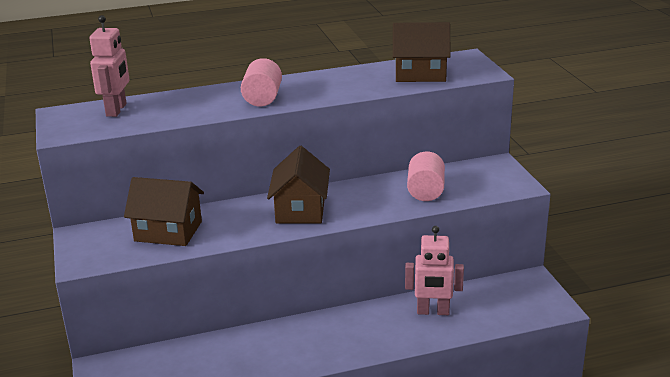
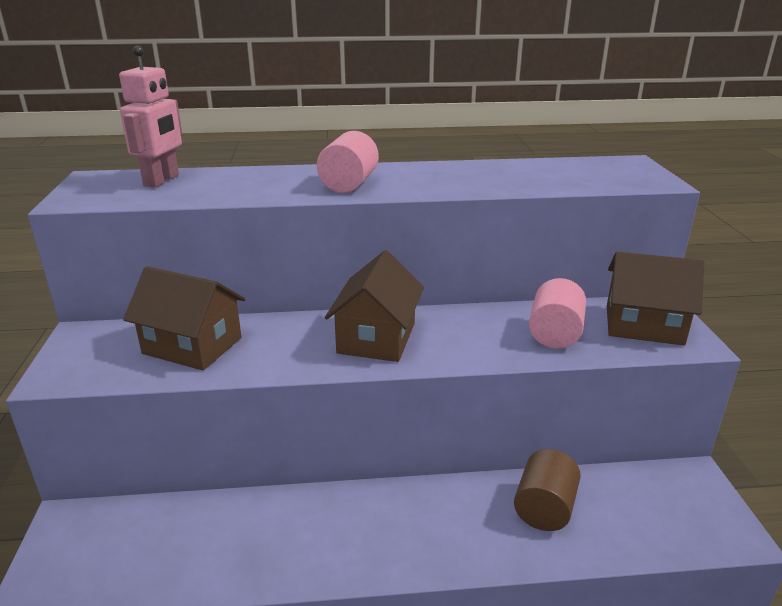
camera: 10 degrees right, 0 degrees up
(420, 73) = (566, 175): brown house -> brown house (644, 325)
(433, 312) = (544, 508): pink robot -> brown cylinder

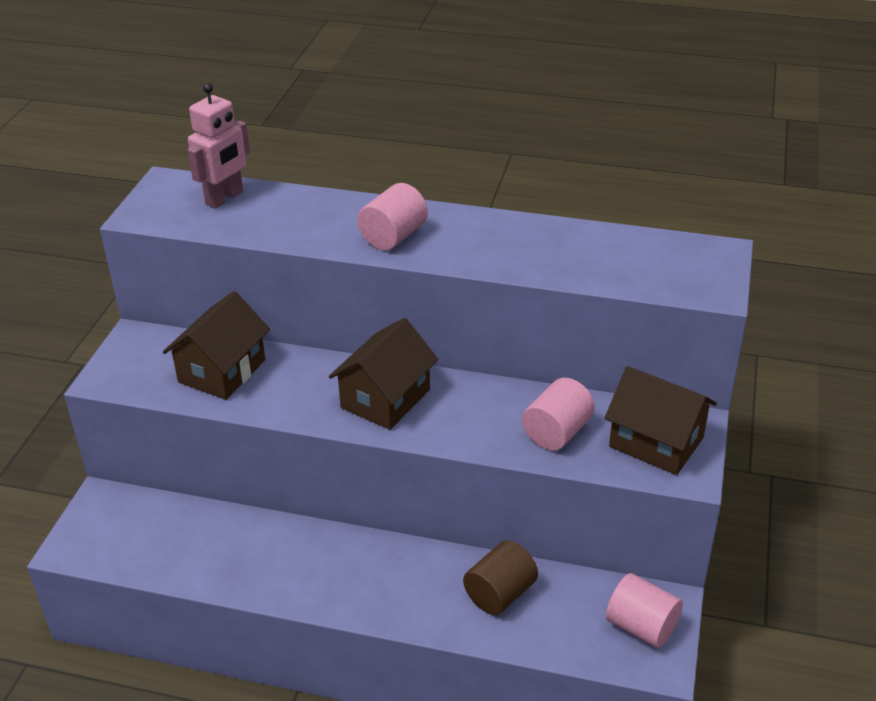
camera: 20 degrees right, 10 degrees up
(192, 346) = (222, 371): brown house -> brown house turned 75 degrees clockwise
(690, 504) = (641, 626): none -> pink cylinder

